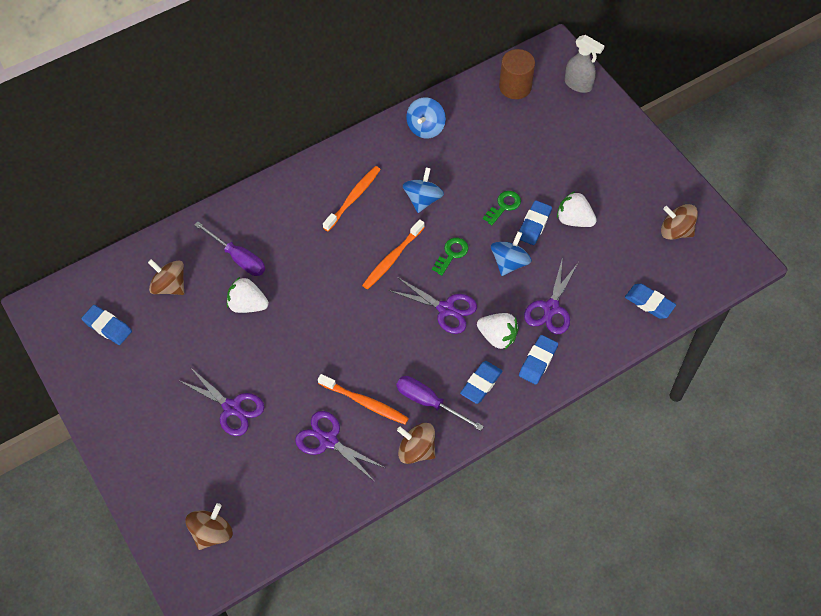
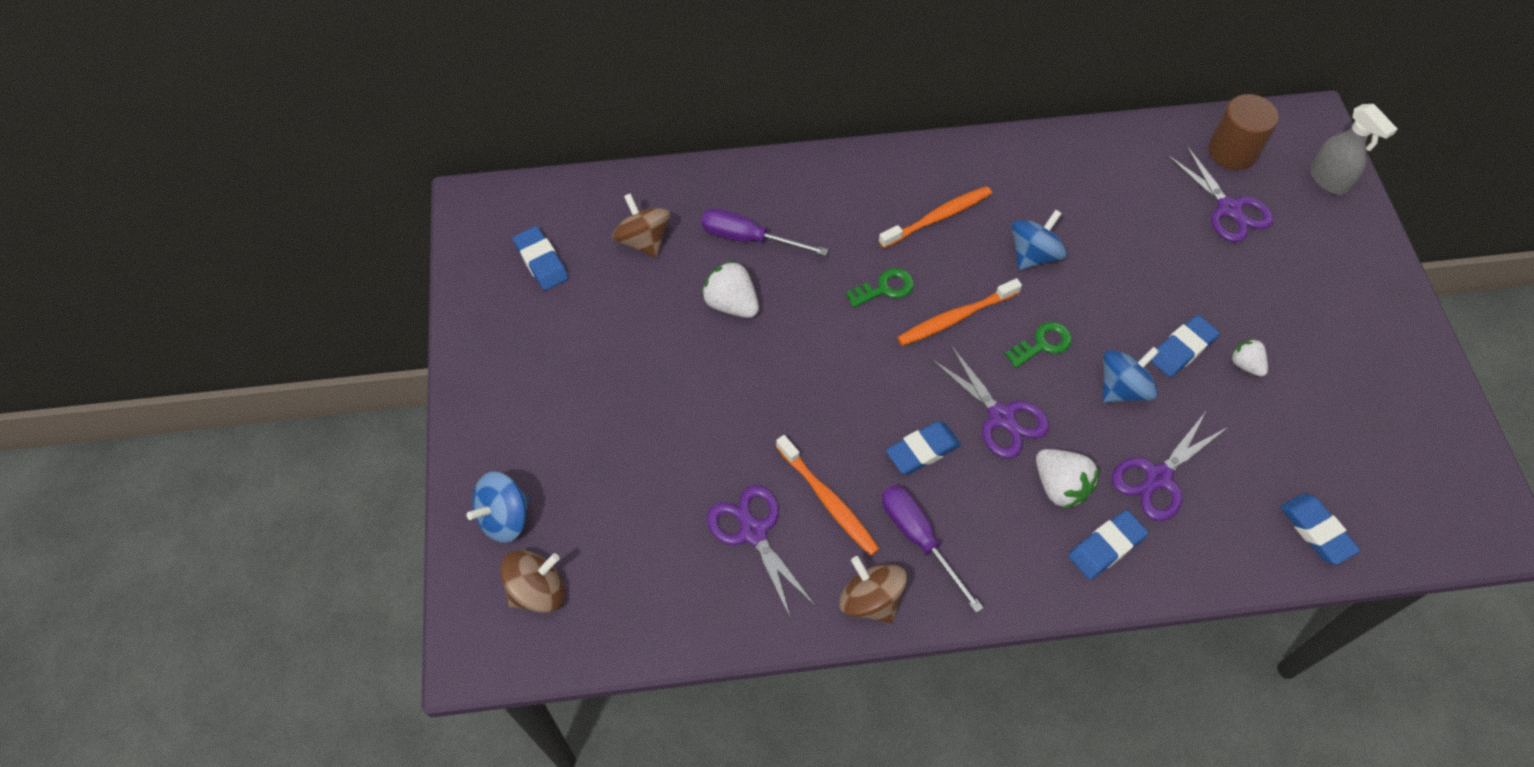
camera: 25 degrees right, 0 degrees up
(232, 408) = (646, 432): purple scissors -> purple scissors (1229, 209)
(238, 258) = (748, 238): purple screwdriver -> purple screwdriver turned 135 degrees clockwise
(425, 128) = (1079, 162): blue spinning top -> blue spinning top (504, 518)
(481, 384) = (1006, 544): blue eraser -> blue eraser (922, 450)
(504, 206) = (1147, 306): green key -> green key (885, 288)
(574, 220) = (1245, 364): white strawberry -> white strawberry, size x0.62
(675, 231) = (1400, 440): brown spinning top -> none

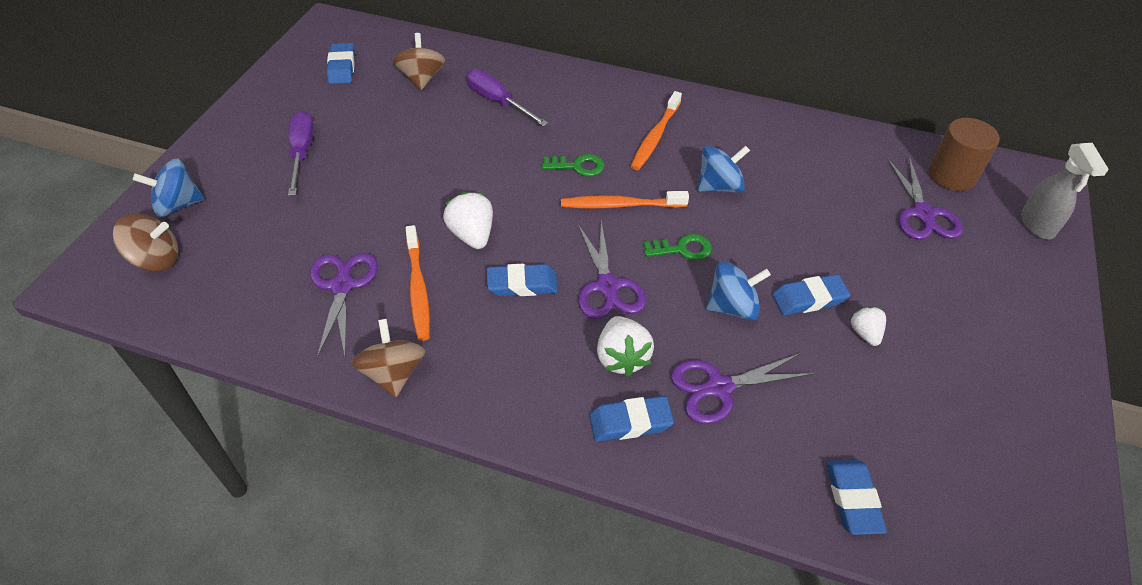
camera: 25 degrees right, 10 degrees down
(731, 303) = (452, 135): white strawberry -> white strawberry (472, 235)
(919, 538) = (469, 345): purple screwdriver -> purple screwdriver (302, 152)
(937, 218) = (655, 136): orange toothbrush -> orange toothbrush turned 120 degrees clockwise

